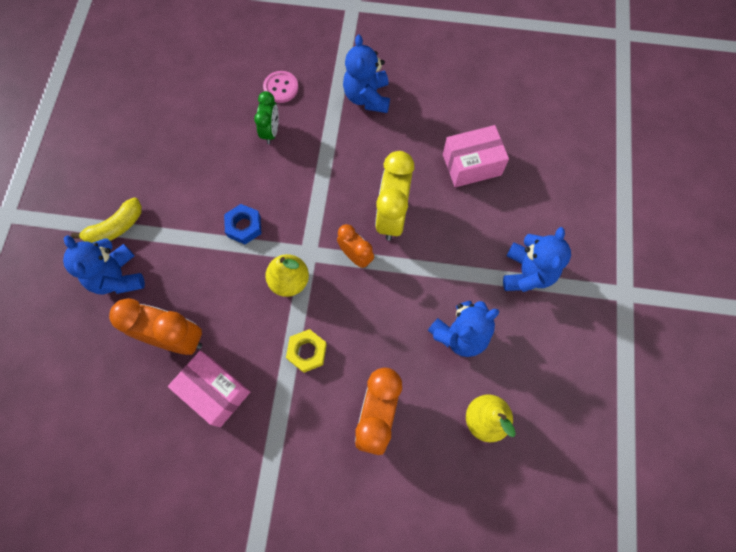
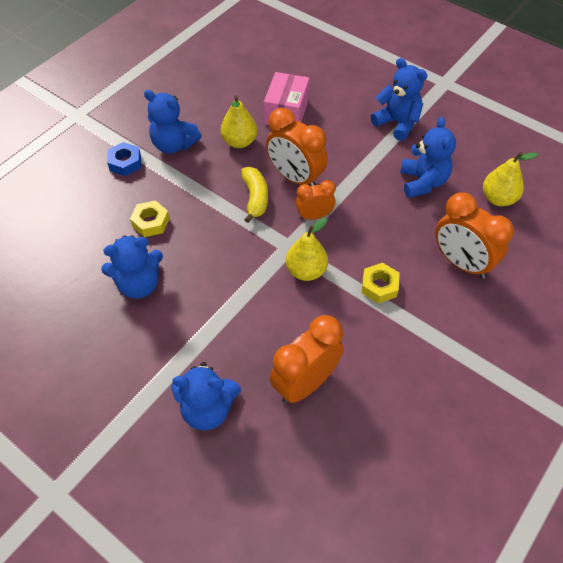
camera: 60 degrees left, 15 degrees down
(116, 227) = (152, 389): yellow banana -> yellow banana (255, 198)
(205, 161) = (139, 284): none -> blue teddy bear
(215, 391) = (376, 371): pink box -> none
(244, 226) = (230, 282): blue nut -> blue nut (125, 163)
(271, 131) = (151, 222): green clock -> yellow nut
(281, 88) = (113, 196): pink button -> none
(392, 216) = (295, 178): yellow clock -> orange clock
(405, 146) = (239, 142): none -> yellow pear

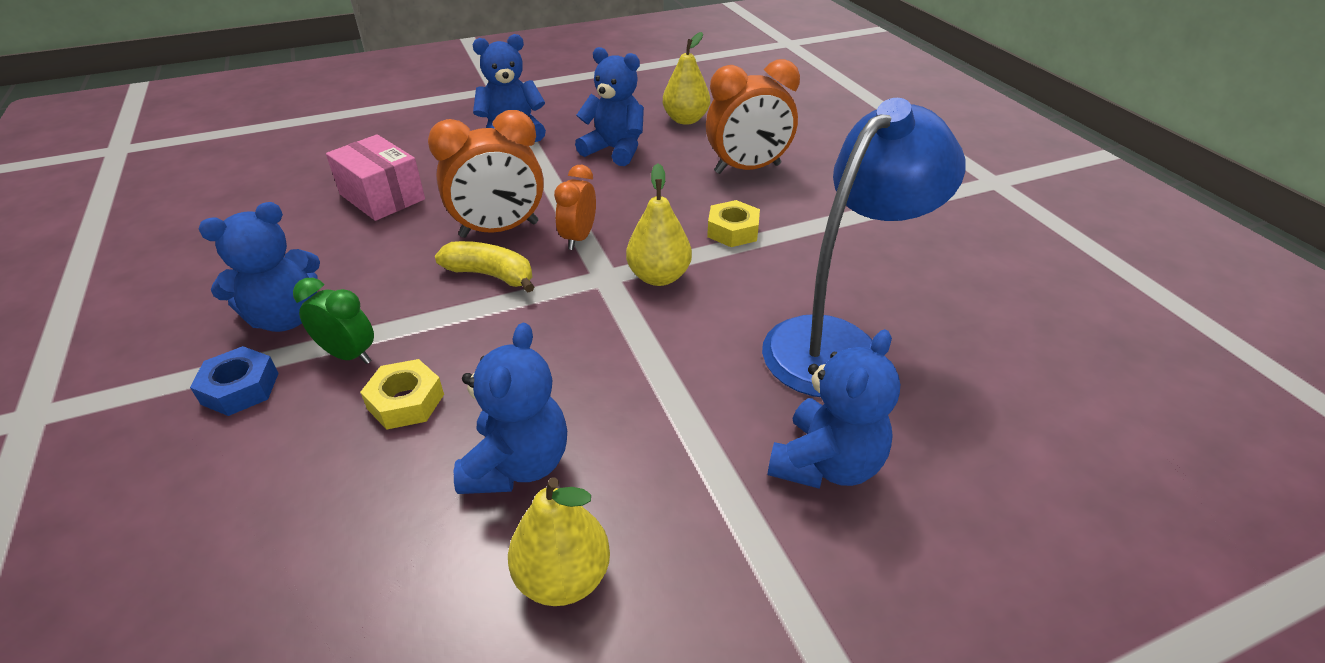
camera: 60 degrees left, 15 degrees down
(165, 183) = (349, 355): none -> green clock
(239, 142) = (374, 253): yellow pear -> yellow pear (563, 577)
(305, 383) = (837, 343): orange clock -> blue lamp

